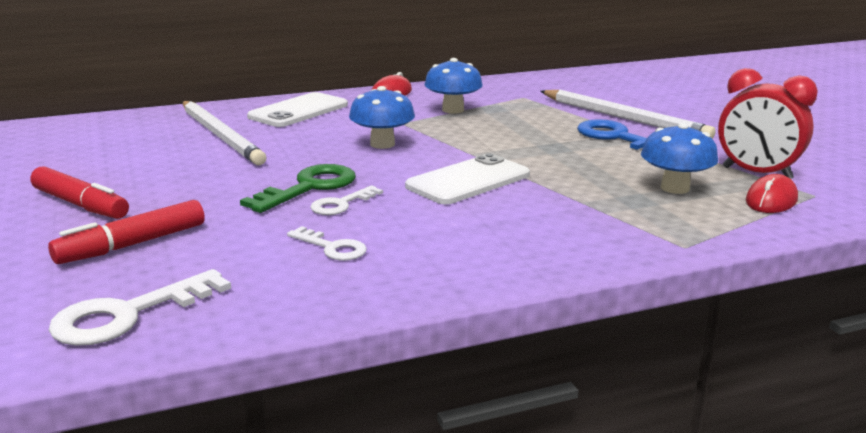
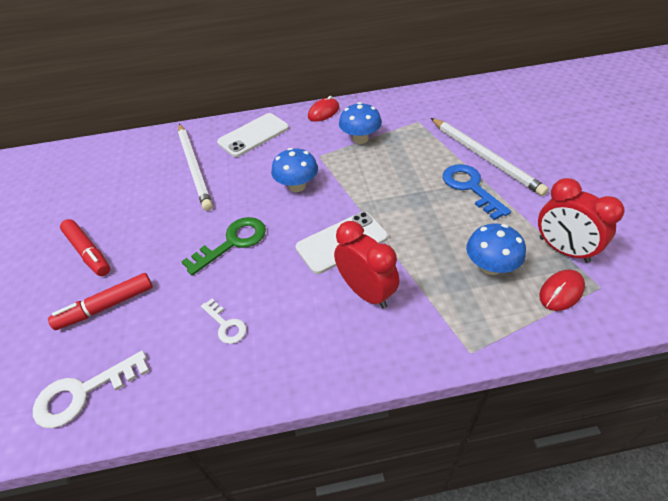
camera: 15 degrees right, 25 degrees up
(341, 204) = (247, 267): white key -> none
(522, 213) = (366, 292): none -> red clock

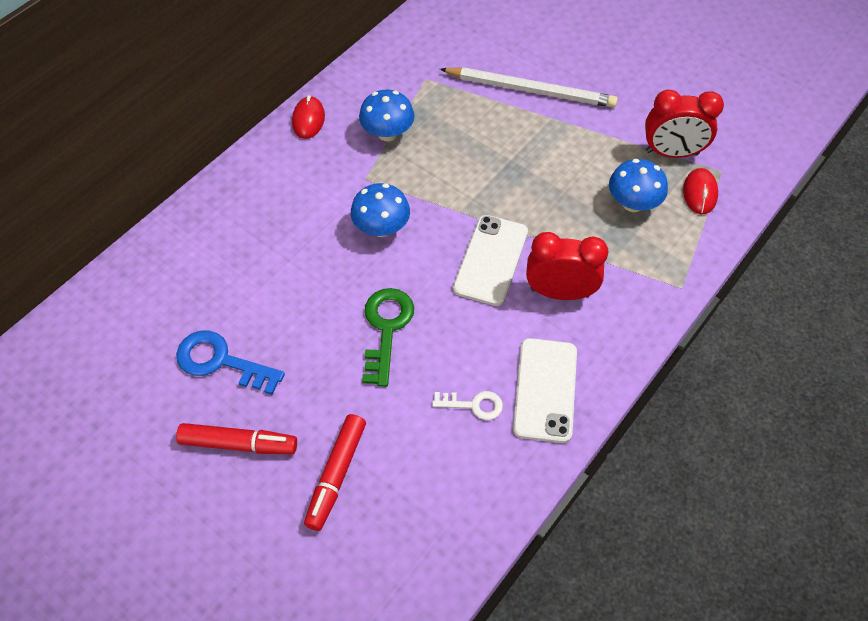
camera: 45 degrees left, 10 degrees up
(83, 393) = (418, 552): white key -> none
(194, 167) = (234, 275): white pencil -> none
(253, 135) = (258, 195): white phone -> white phone (545, 390)
(470, 187) = (548, 132): blue key -> blue key (221, 361)

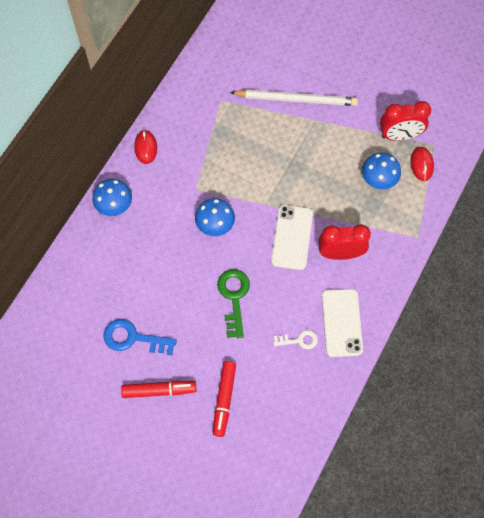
camera: 10 degrees left, 10 degrees up
(387, 133) = (203, 150): blue mushroom -> blue mushroom (114, 205)

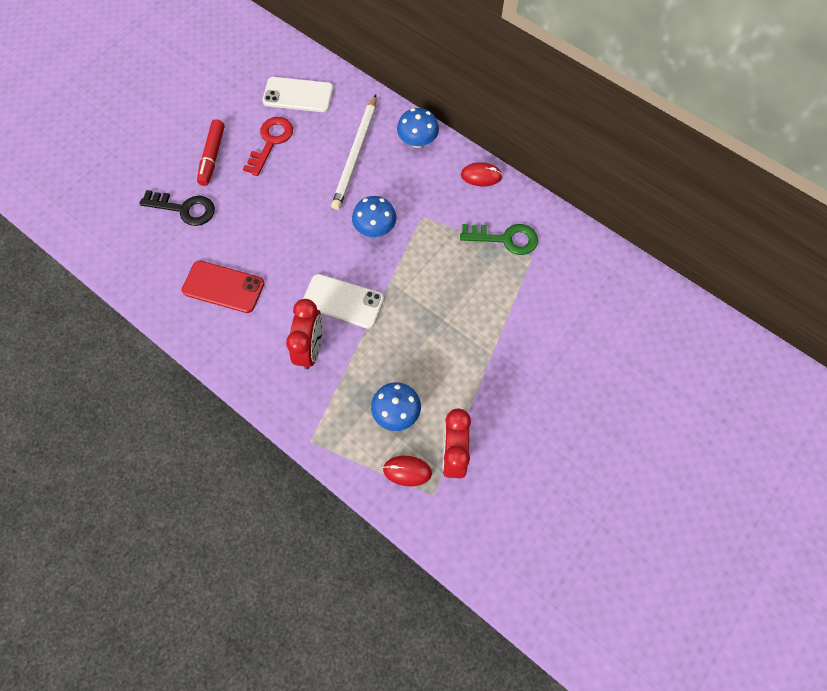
camera: 100 degrees right, 0 degrees up
(133, 338) = (271, 142): blue key -> red key
(224, 400) = (184, 209): red marker -> black key
(234, 297) = (288, 233): green key -> green key (505, 239)
(296, 99) = (523, 338): white pencil -> white pencil (356, 154)
(299, 340) = (223, 287): white key -> red phone
(341, 322) = (230, 333): white phone -> white phone (298, 95)

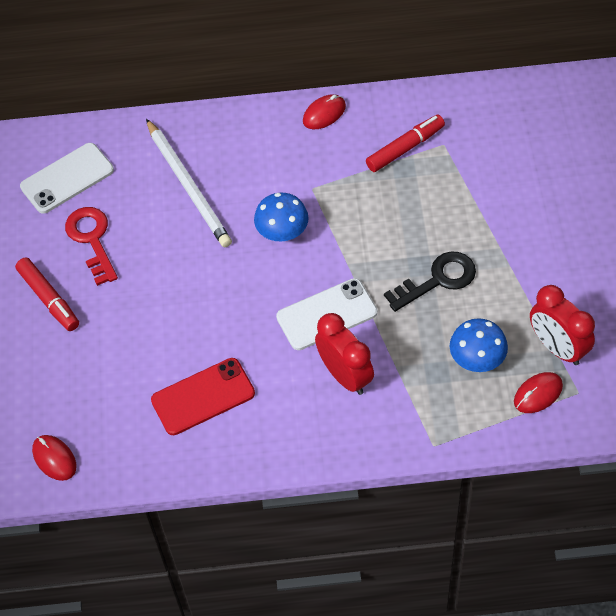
camera: 40 degrees left, 10 degrees down
(114, 250) = (54, 458): none -> red mouse
(184, 209) = (80, 365): black key -> black key (438, 280)
(417, 141) = (232, 129): blue mushroom -> none
(505, 239) = (405, 148): green key -> red marker

